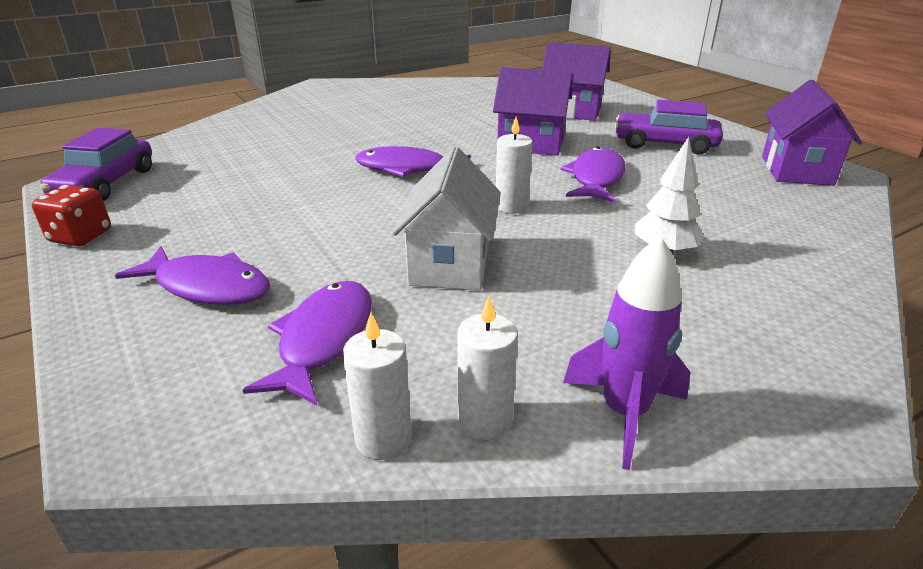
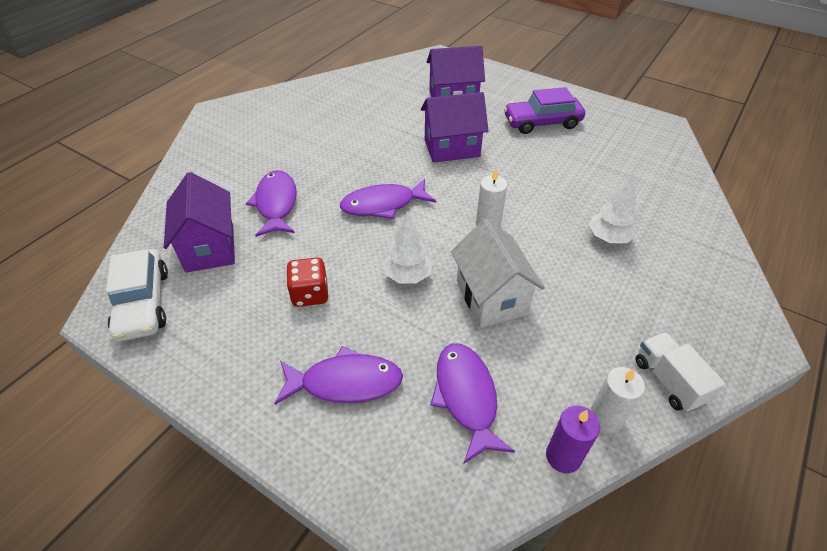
camera: 25 degrees left, 15 degrees up
(81, 236) = (189, 371): red dice -> red dice (310, 294)
(105, 184) = (143, 303): purple car -> white car
(372, 224) = (407, 276): none -> white tree
(383, 439) = (563, 456): white candle -> purple candle
(596, 178) = (522, 176): purple fish -> purple fish (276, 204)
(624, 413) = (668, 381): purple rocket -> white truck
(796, 170) = (636, 129): purple house -> purple house (210, 247)

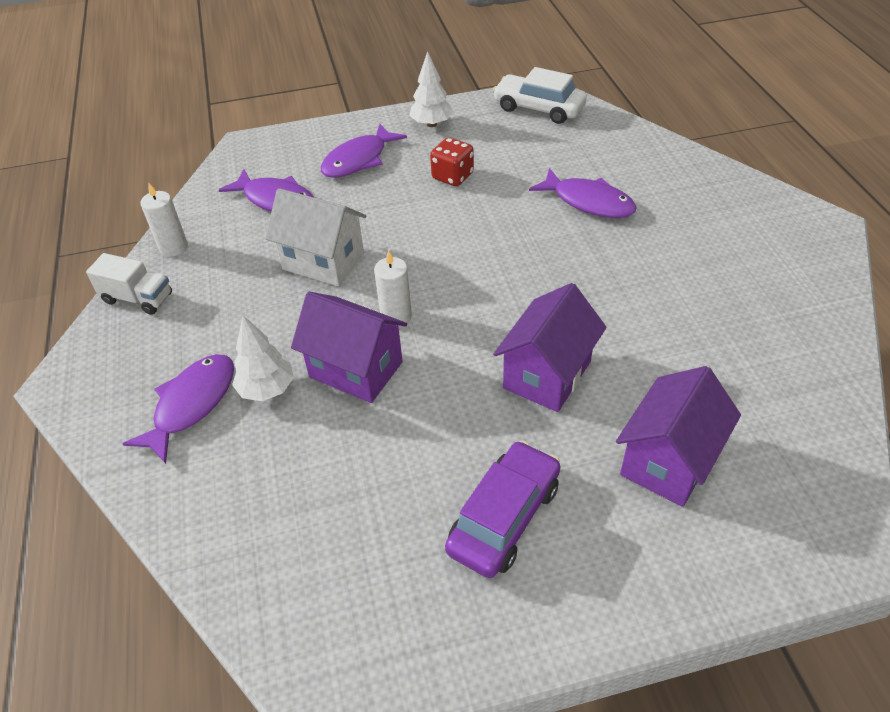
camera: 135 degrees right, 0 degrees up
(210, 247) = (567, 150): purple house -> purple house (356, 369)
(383, 205) = (509, 264): purple fish -> purple fish (191, 404)
(407, 276) = (405, 231): white tree -> white tree (431, 124)
(563, 456) = (188, 214): purple candle -> none

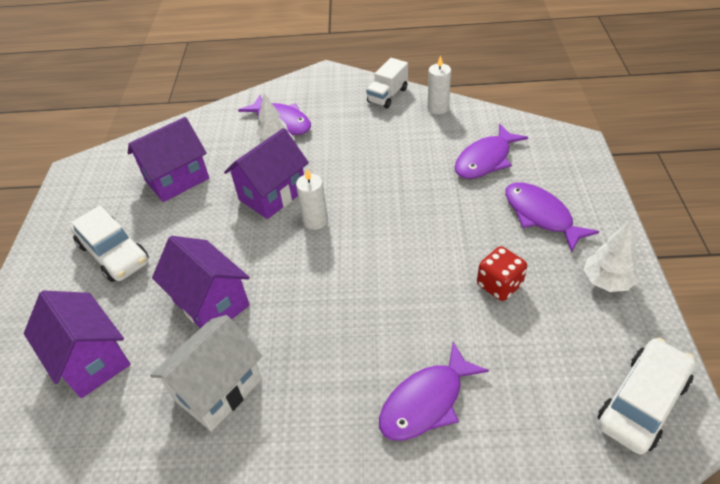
camera: 105 degrees right, 0 degrees up
(323, 261) = (395, 184): white house -> white house (218, 389)
(337, 498) = (177, 179): none -> purple house
(504, 517) = (114, 253): purple car -> white car

